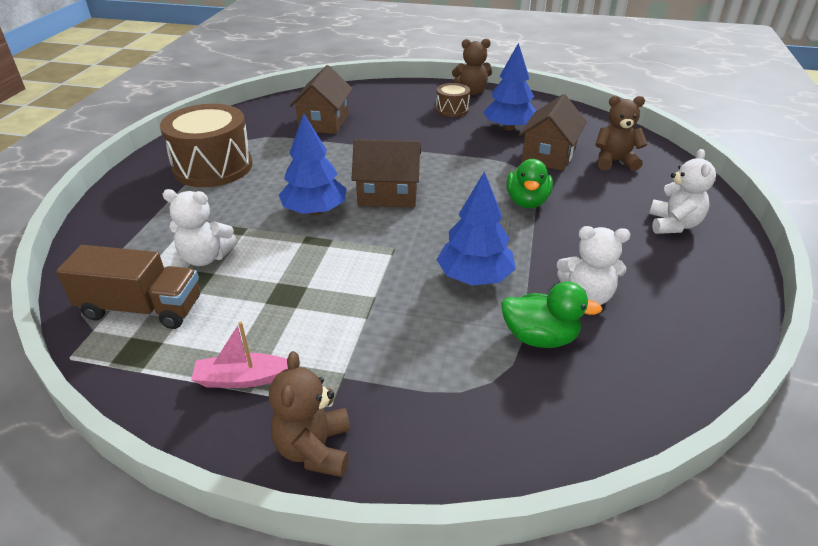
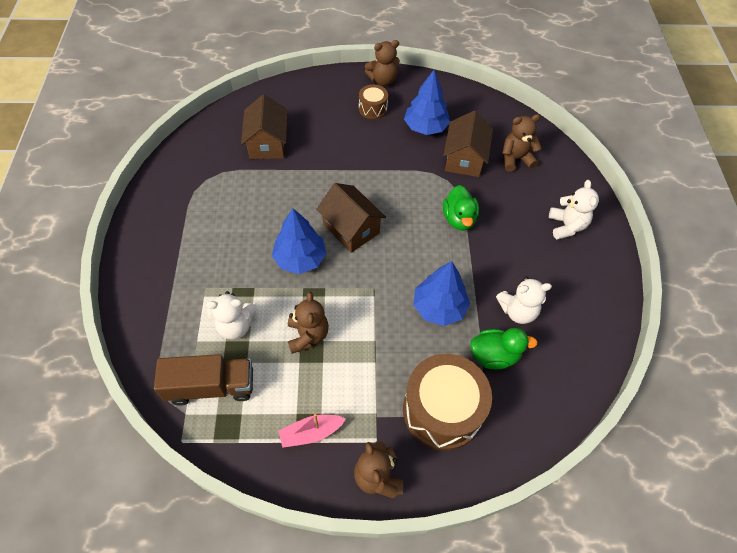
camera: 15 degrees left, 20 degrees up
(213, 167) = (194, 220): brown drum -> brown drum (442, 410)
(289, 279) = (308, 335): none -> brown teddy bear
(388, 194) = (351, 228): brown house -> brown house turned 60 degrees clockwise

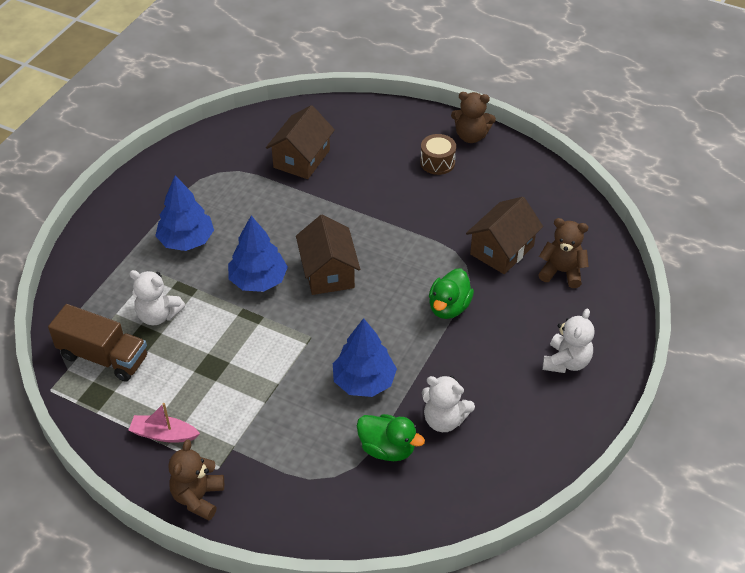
camera: 30 degrees right, 10 degrees down
(308, 335) = (218, 351): brown teddy bear -> none
(425, 127) = (482, 202): blue tree -> blue tree (186, 240)
(442, 410) = (298, 472): brown drum -> none

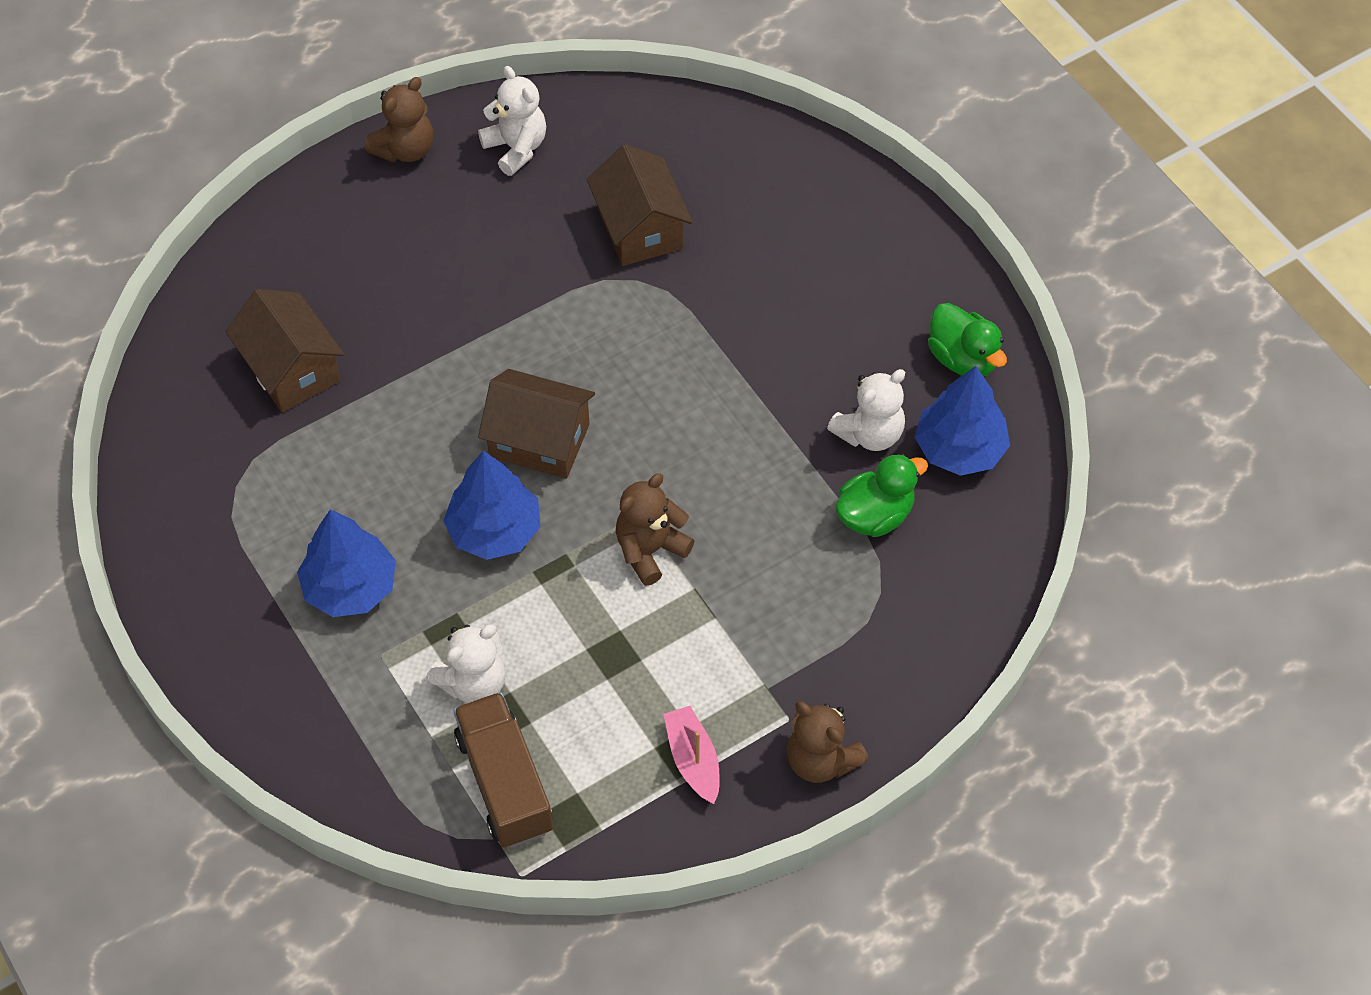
camera: 60 degrees left, 10 degrees up
(103, 357) = (505, 783): brown truck -> brown truck turned 75 degrees counterclockwise
(164, 434) = (693, 760): pink boat -> pink boat turned 120 degrees clockwise
(364, 381) = (754, 489): blue tree -> blue tree (959, 449)
(437, 162) = (426, 213): brown drum -> none
(449, 307) = (696, 336): green duck -> green duck (963, 358)
(562, 272) = (721, 187): brown teddy bear -> brown teddy bear (650, 550)
(566, 362) = (864, 262): white teddy bear -> white teddy bear (516, 148)

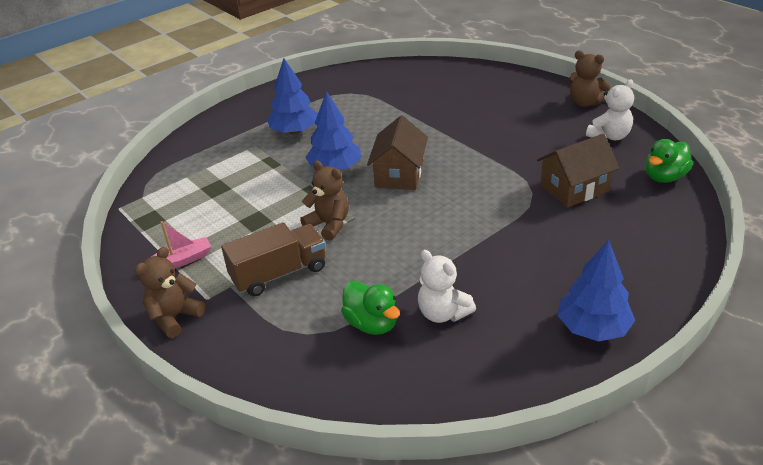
camera: 85 degrees right, 20 degrees down
(291, 369) = (423, 95): brown house -> none
(473, 682) = (237, 176): white teddy bear -> none
(505, 783) = (175, 195): brown truck -> brown truck (279, 273)
(959, 449) = (442, 366): blue tree -> blue tree (592, 328)
(963, 358) = (531, 360): green duck -> green duck (664, 177)

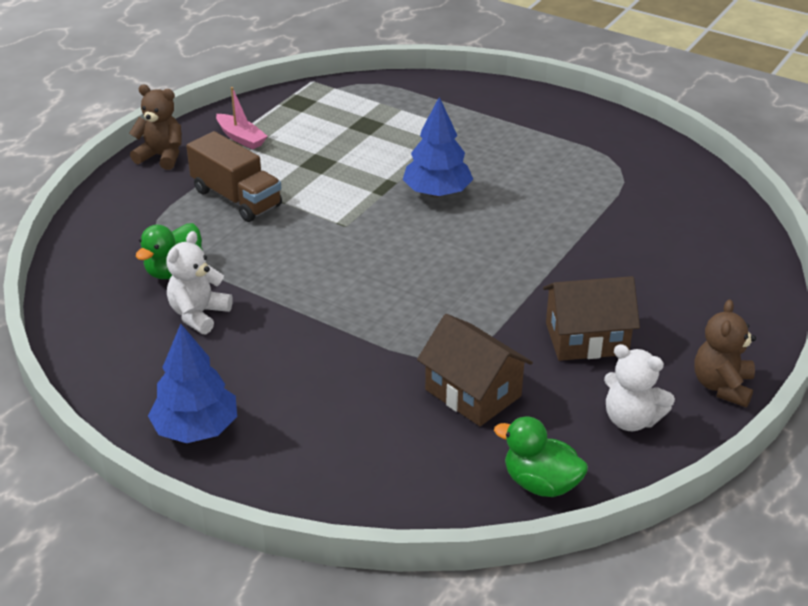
camera: 70 degrees right, 0 degrees up
(294, 131) = (503, 147): blue tree -> none
(329, 225) = (326, 211): brown teddy bear -> none
(399, 174) = (444, 241): brown house -> brown house (586, 338)

